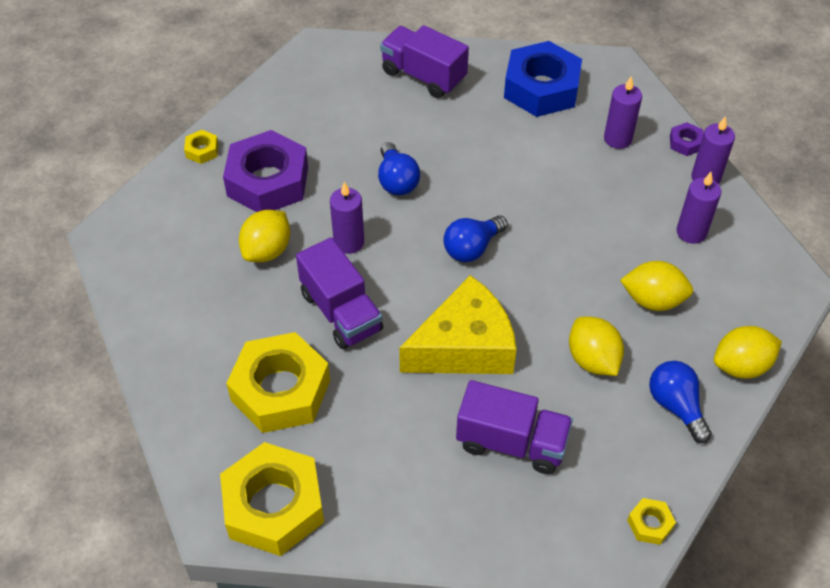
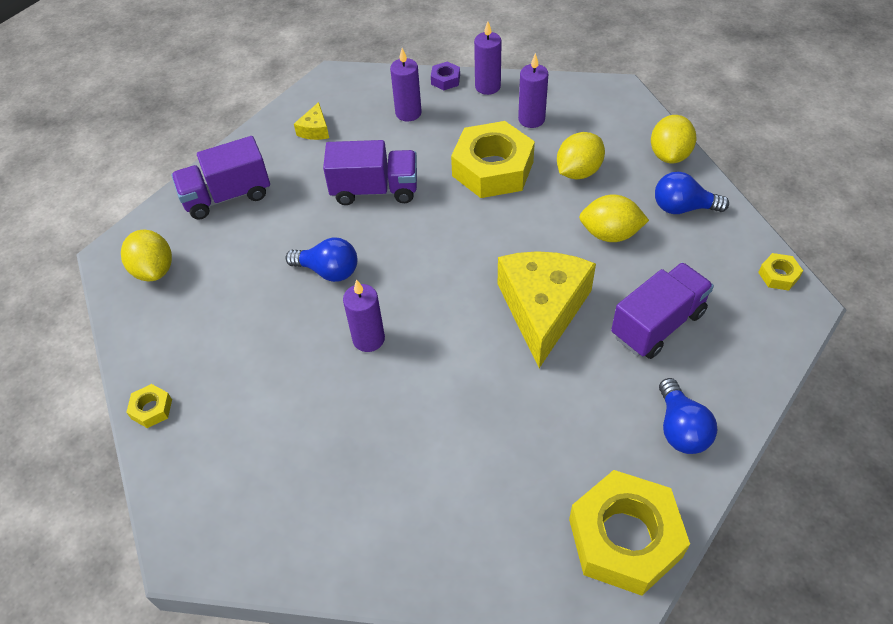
camera: 55 degrees left, 0 degrees up
(267, 250) = (326, 409): yellow lemon -> yellow lemon (154, 270)
(268, 181) = (242, 370): purple nut -> none
(280, 390) = (498, 473): yellow nut -> yellow nut (493, 169)
(341, 312) = (443, 382): purple truck -> purple truck (375, 190)
(472, 248) = (444, 255): blue light bulb -> blue light bulb (680, 428)
(541, 88) = (315, 130): blue nut -> yellow cheese

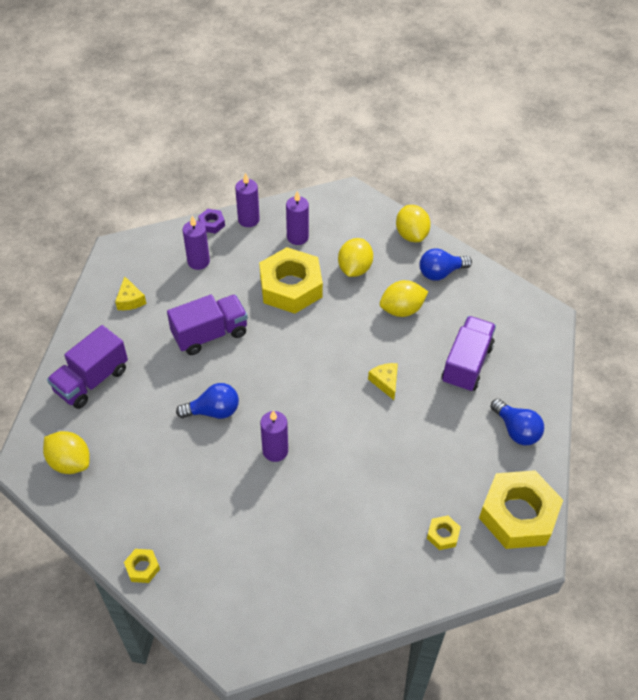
camera: 30 degrees left, 0 degrees up
(542, 309) = (385, 382): yellow cheese -> yellow cheese, size x0.43
(778, 275) = (525, 301): yellow nut -> yellow nut (443, 535)

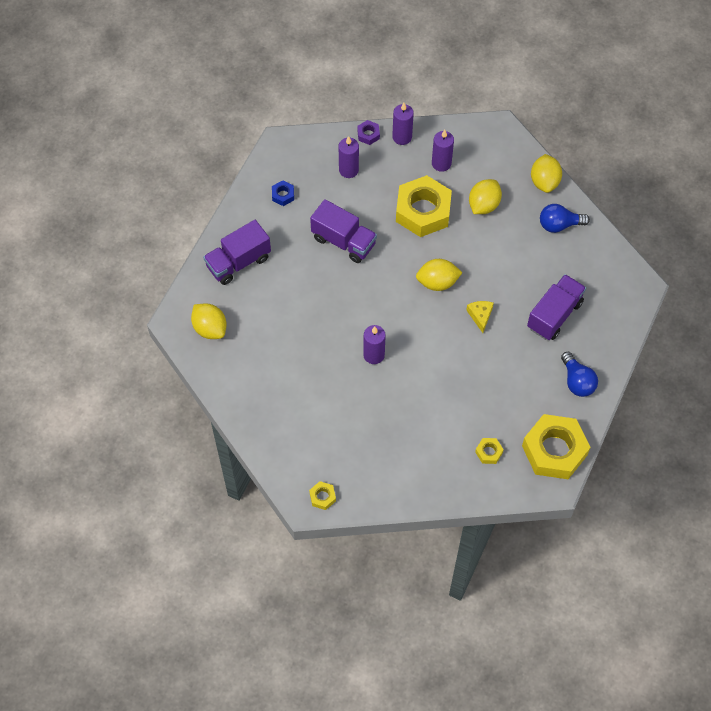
camera: 15 degrees right, 10 degrees up
(130, 300) = (283, 195): yellow cheese -> blue nut
(142, 568) = (251, 424): yellow nut -> yellow nut (322, 497)
(210, 334) = (344, 241): purple truck -> purple truck turned 45 degrees clockwise
(213, 411) = (331, 310): blue light bulb -> none
(402, 309) = (514, 253): yellow lemon -> yellow lemon (437, 282)

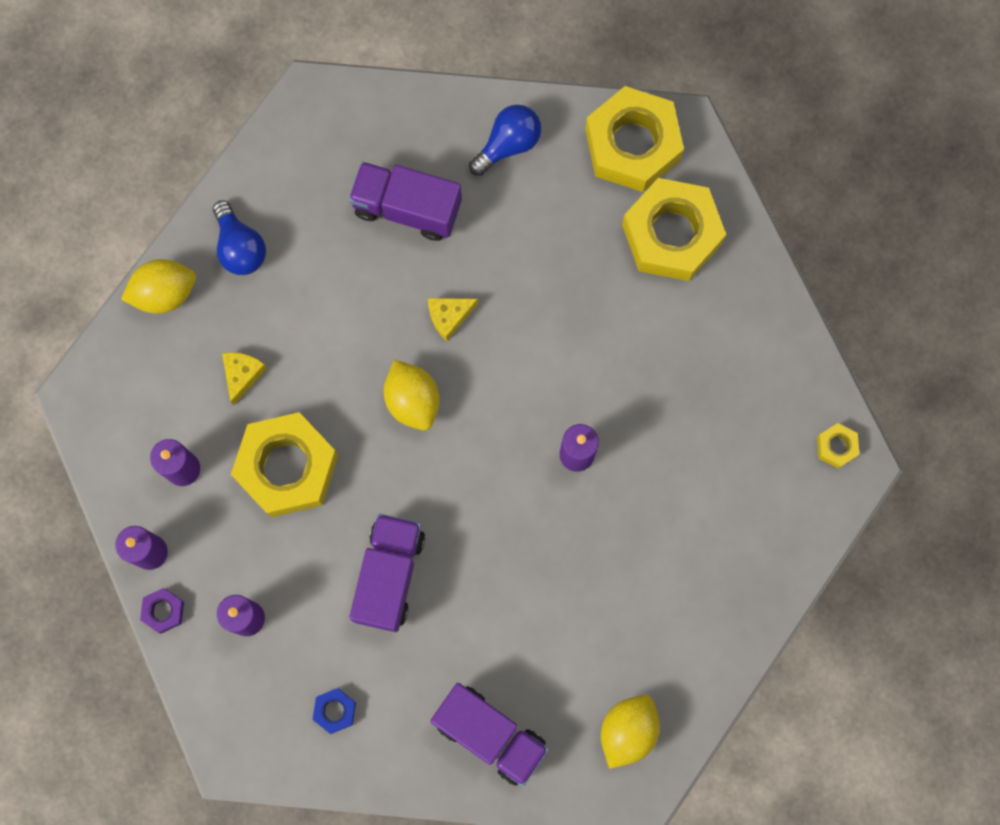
camera: 110 degrees left, 15 degrees up
(483, 205) = (242, 375): yellow lemon -> yellow cheese
(489, 452) = (671, 234): yellow nut -> yellow nut, size x2.38

